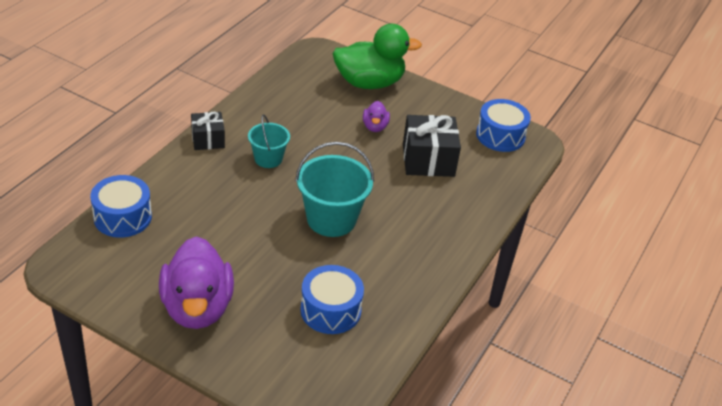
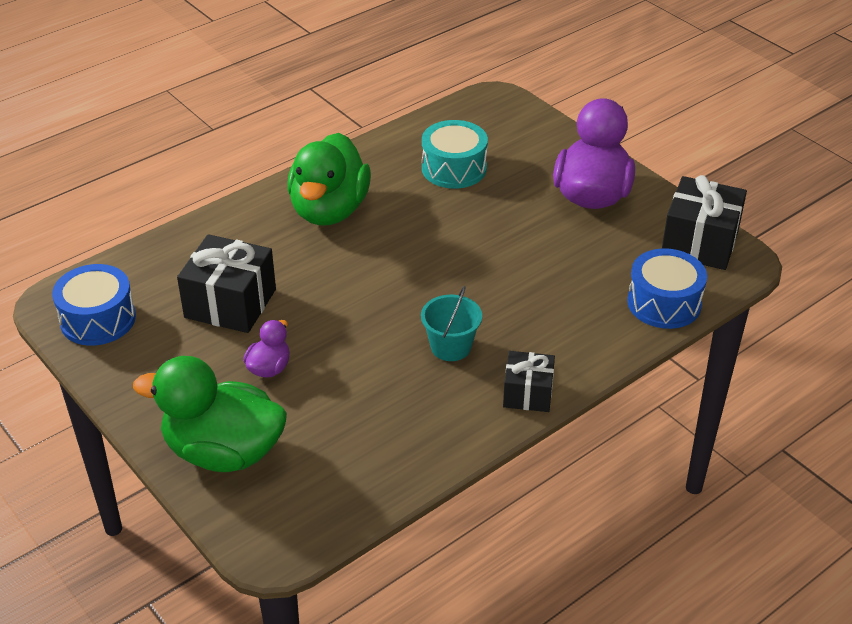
camera: 155 degrees left, 0 degrees up
(95, 277) = (699, 242): none -> black gift
(330, 310) = (454, 168): blue drum -> turquoise drum
(331, 219) = (405, 253): turquoise bucket -> none
(410, 244) = (329, 210): none -> green duck

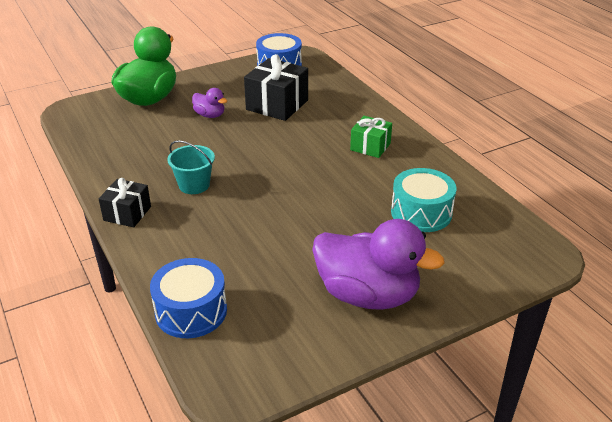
camera: 100 degrees right, 5 degrees down
(329, 210) = (370, 147): green duck -> green gift
(699, 242) = (270, 361): black gift -> none

